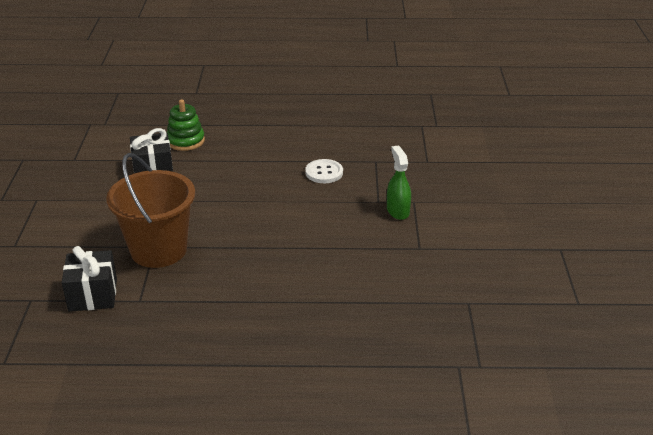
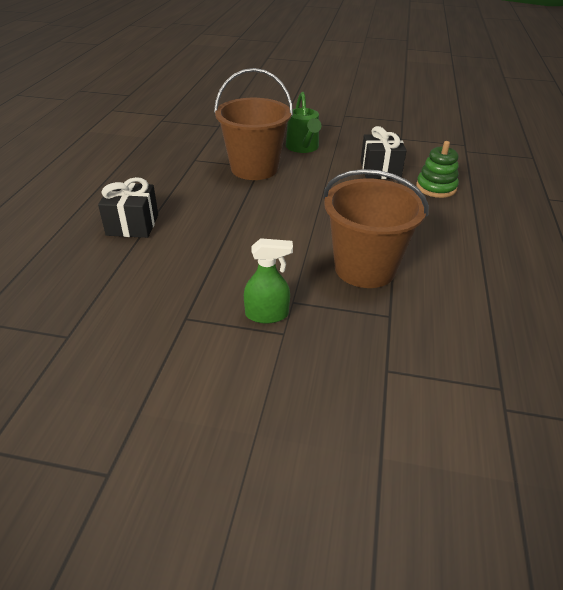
camera: 100 degrees right, 5 degrees up
(93, 295) = (211, 144): black gift -> black gift (132, 225)
(101, 221) = (303, 148): none -> green watering can
(324, 172) = (365, 268): white button -> brown bucket

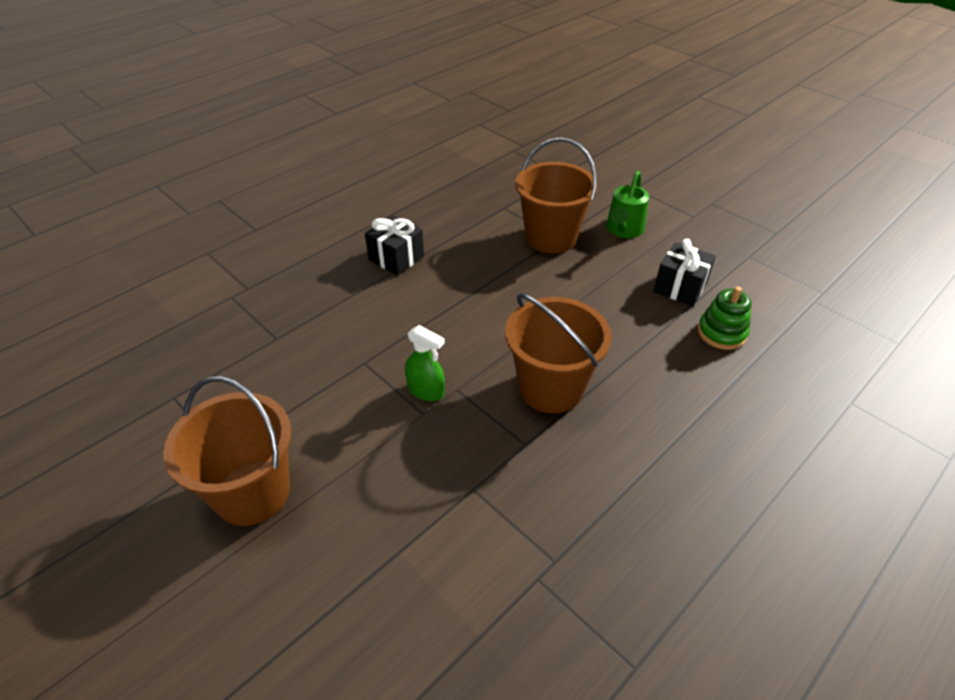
camera: 35 degrees right, 5 degrees up
(182, 492) = (252, 492): none -> brown bucket

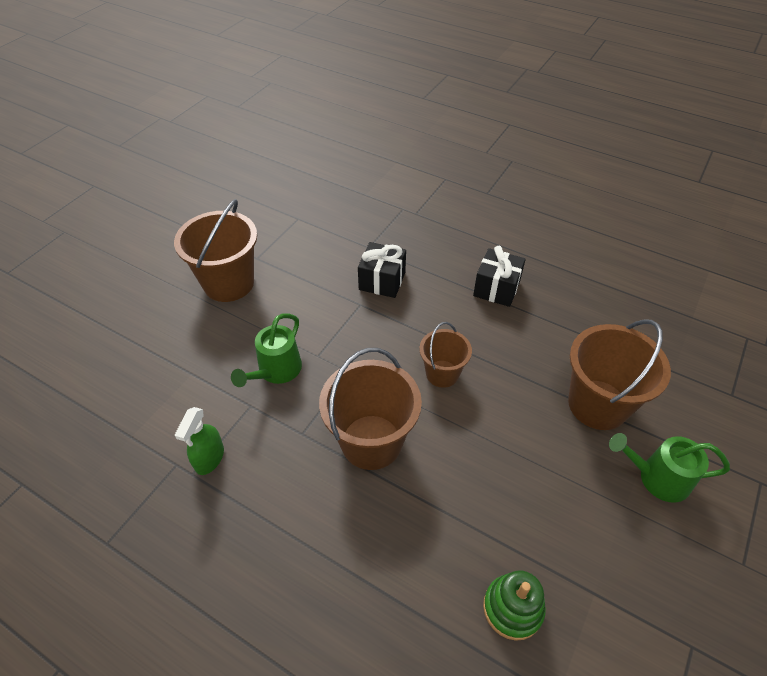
camera: 75 degrees right, 5 degrees up
(426, 390) = (342, 351): green spray bottle -> green spray bottle (209, 458)
(431, 457) = (276, 371): none -> green watering can
(486, 320) = (442, 374): none -> brown bucket
(680, 287) = (576, 554): black gift -> black gift (382, 281)

